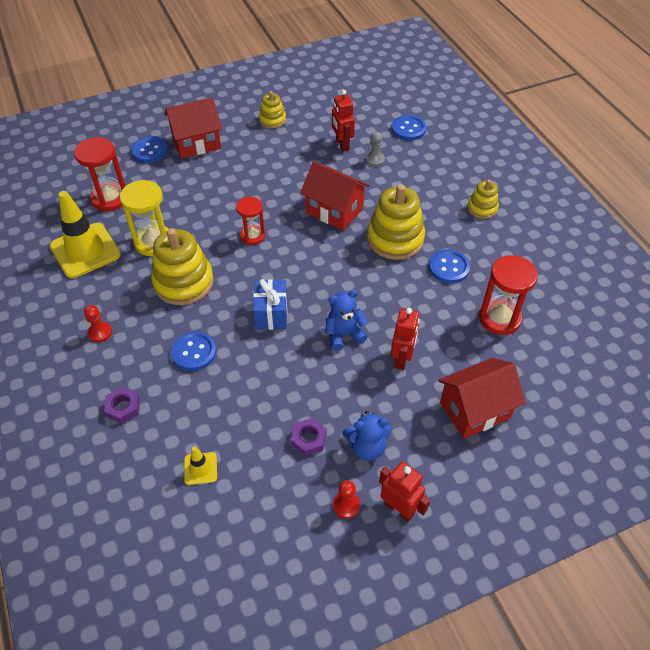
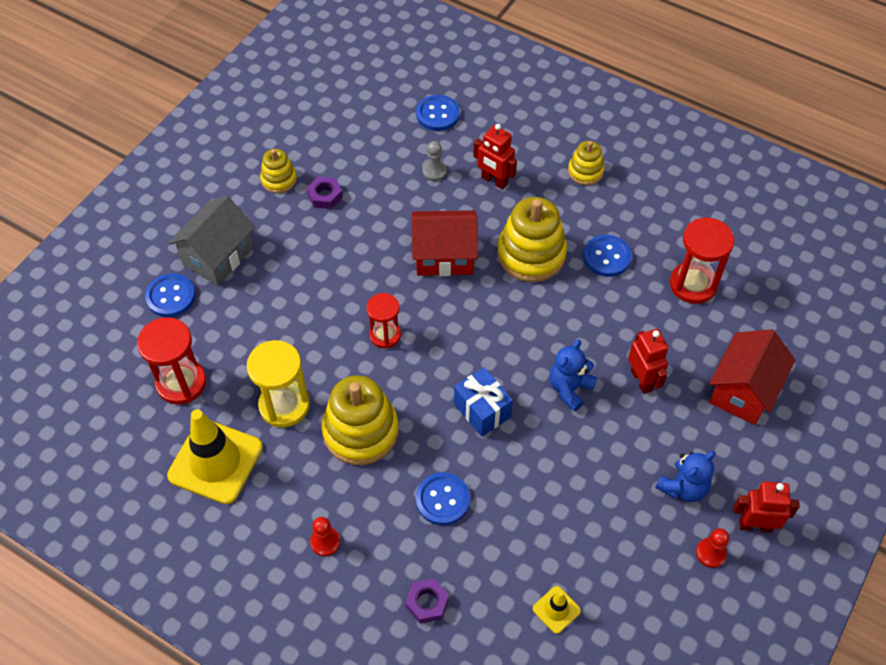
camera: 35 degrees left, 5 degrees up
(196, 143) = (218, 256): red house -> grey house
(308, 439) = (627, 514): purple nut -> purple nut (325, 196)
(342, 145) = (384, 171): red robot -> red robot (494, 181)

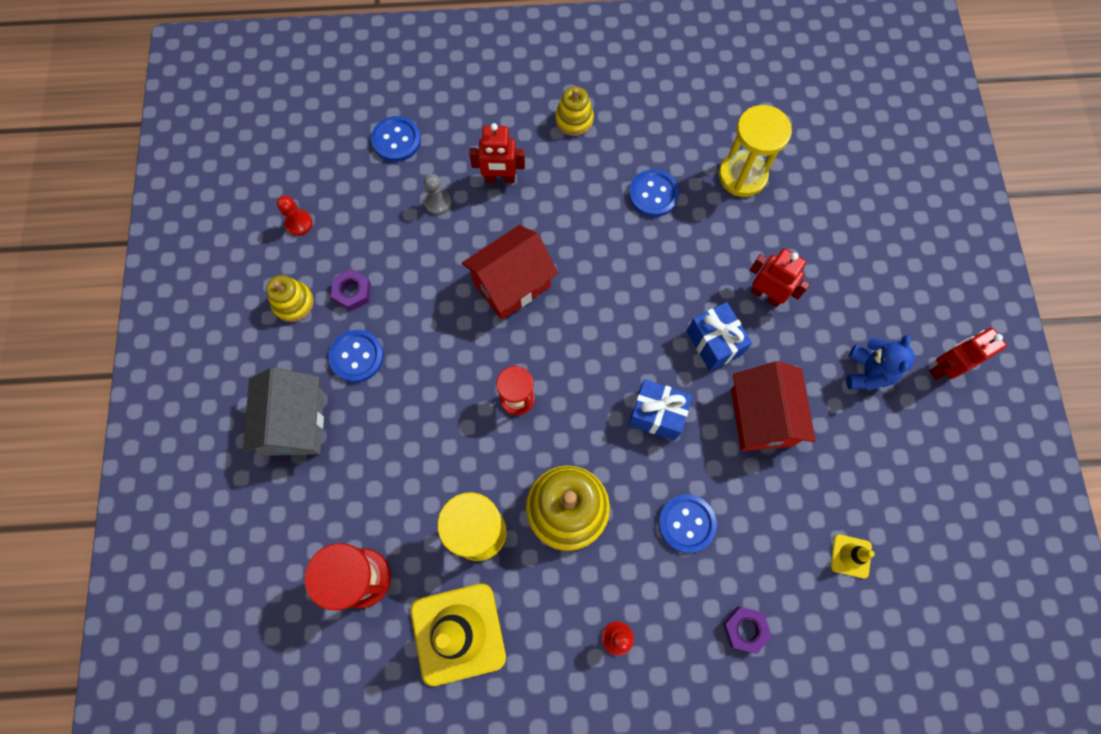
camera: 35 degrees left, 15 degrees up
(171, 296) = (281, 496): blue button -> blue button (356, 357)
(531, 254) = (587, 233): yellow stacking toy -> none
(569, 388) = (714, 343): blue teddy bear -> blue gift
(693, 284) = (742, 176): red hourglass -> yellow hourglass
(710, 553) = (929, 417): red pawn -> red pawn (299, 223)
(743, 391) = (851, 251): red house -> red house (761, 417)

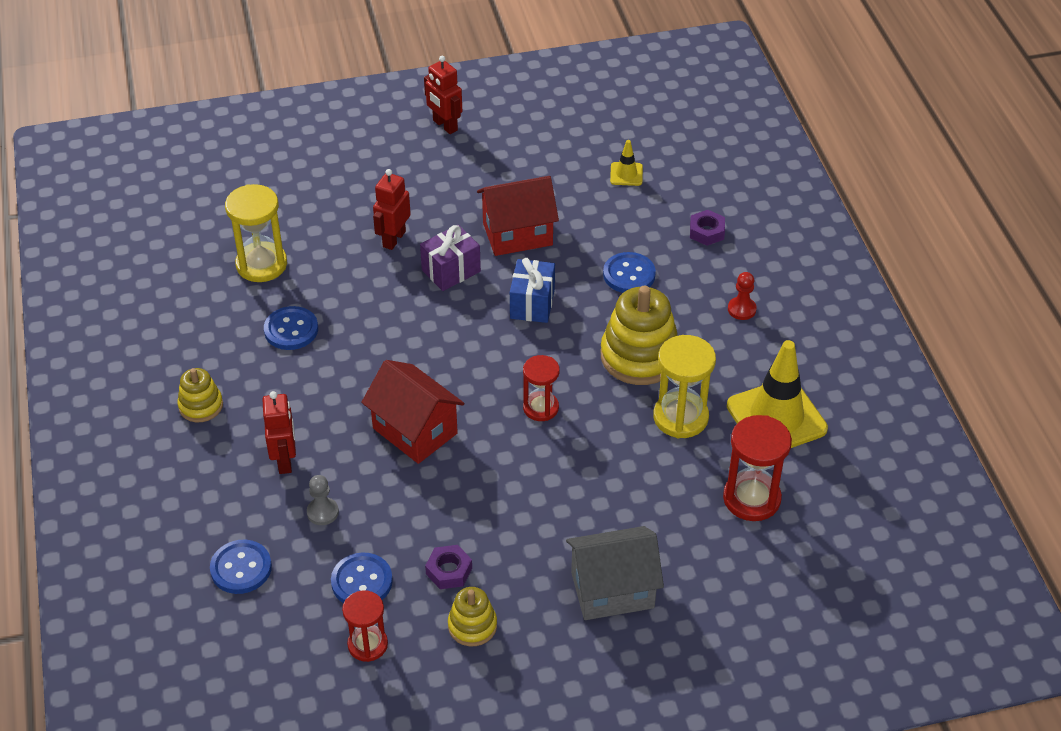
camera: 100 degrees left, 25 degrees down
(299, 223) = (367, 644): red pawn -> red hourglass
(356, 357) = (525, 551): blue button -> blue button (362, 581)
(714, 343) = (451, 271): blue gift -> purple gift
(867, 372) = (459, 170): blue teddy bear -> none

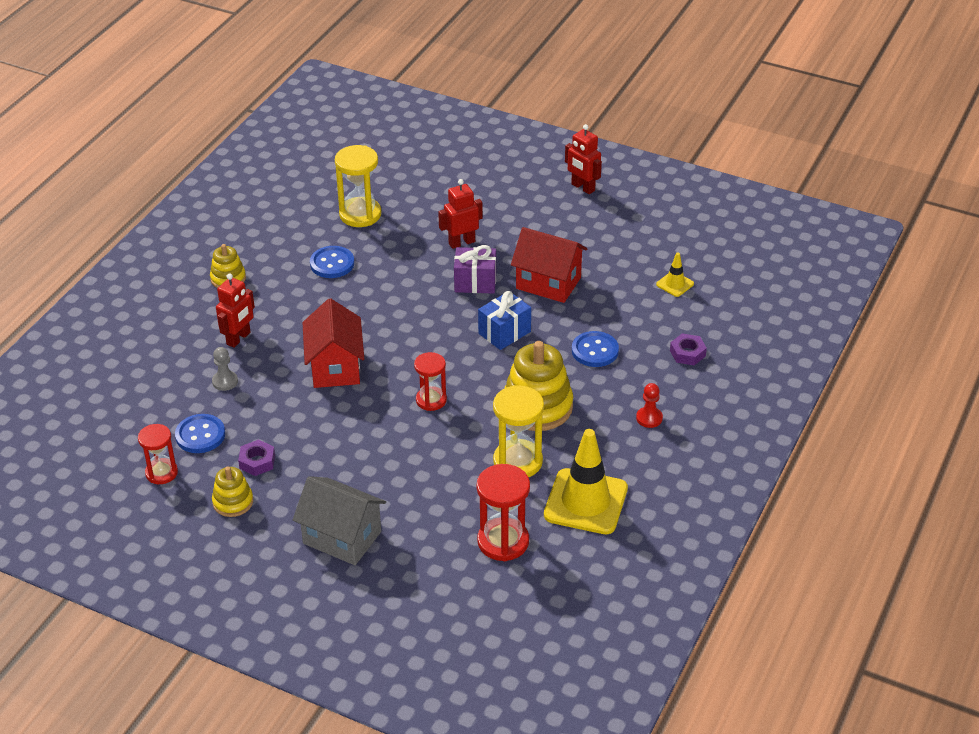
camera: 40 degrees right, 5 degrees down
(241, 568) = (143, 385): blue button -> none
(445, 125) = (583, 187): red robot -> red robot turned 45 degrees counterclockwise

